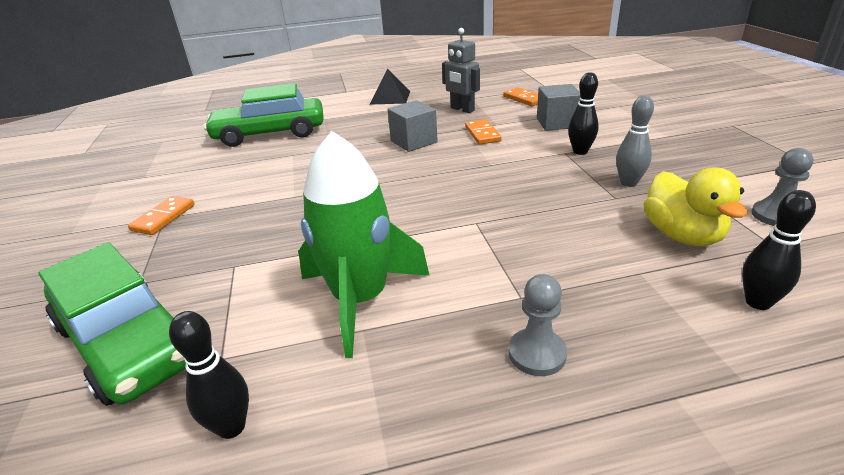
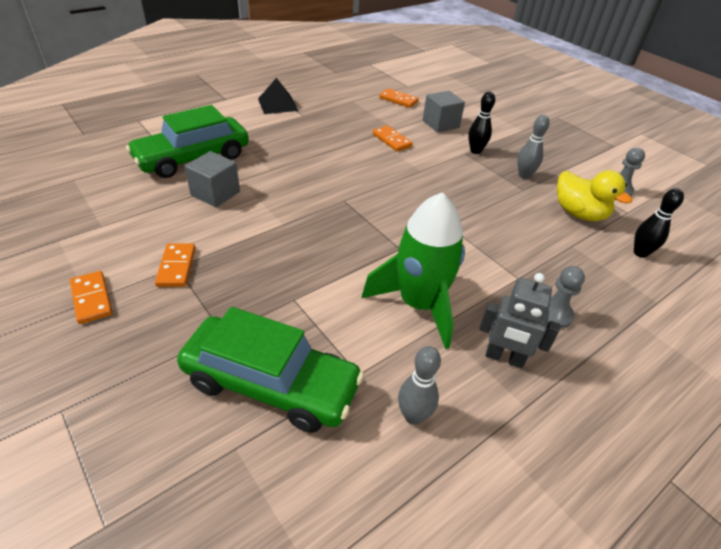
camera: 30 degrees left, 10 degrees up
(74, 231) = (91, 299): none -> orange domino
(231, 427) = (413, 416): black bowling pin -> grey bowling pin
(414, 142) = (341, 154): grey cube -> grey cube (215, 193)
(462, 109) = (355, 115): grey robot -> grey robot (504, 358)

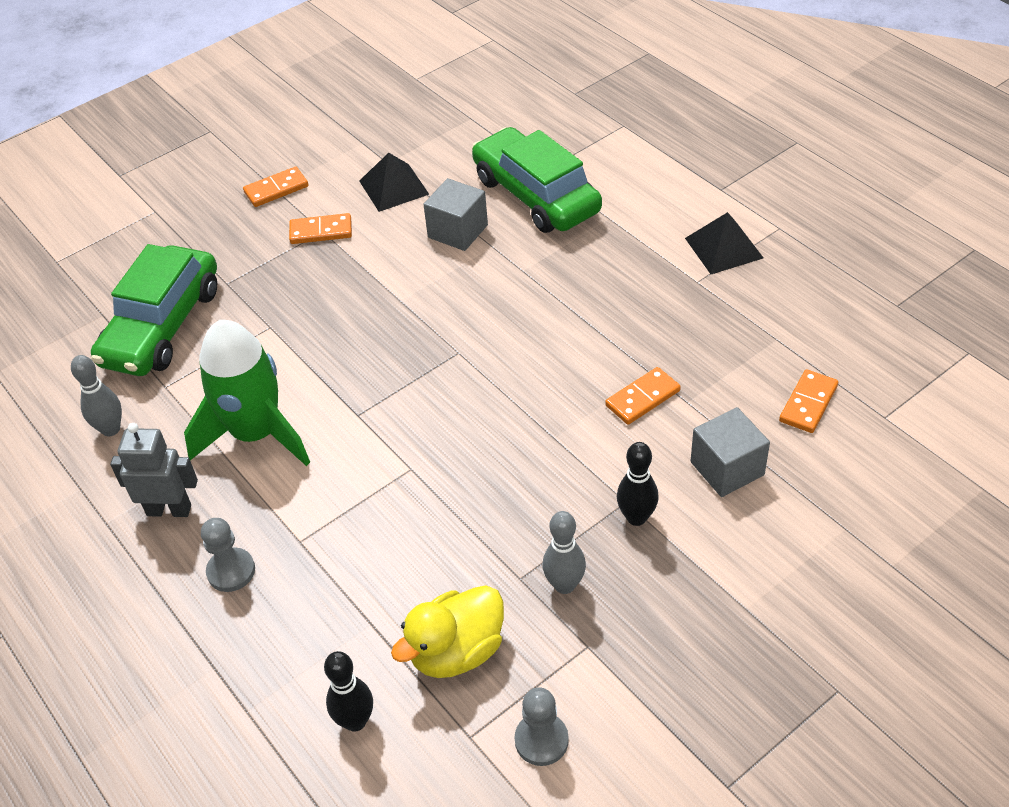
camera: 95 degrees right, 5 degrees up
(140, 223) = (394, 187): none -> black pyramid
(504, 358) = (169, 510): grey robot -> grey robot turned 75 degrees clockwise

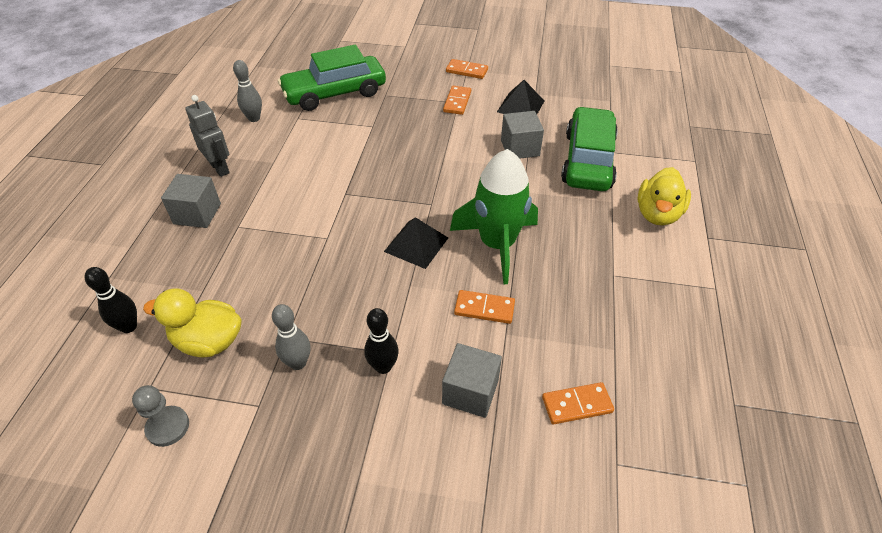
camera: 45 degrees right, 0 degrees up
(231, 571) = (197, 214): grey pawn -> grey cube
(256, 434) = (296, 166): green rocket -> green rocket (497, 244)
(321, 231) = (457, 102): orange domino -> orange domino turned 60 degrees clockwise
(659, 200) = (657, 214): none -> yellow duck
(724, 248) = (659, 270): black pyramid -> black pyramid (416, 244)

